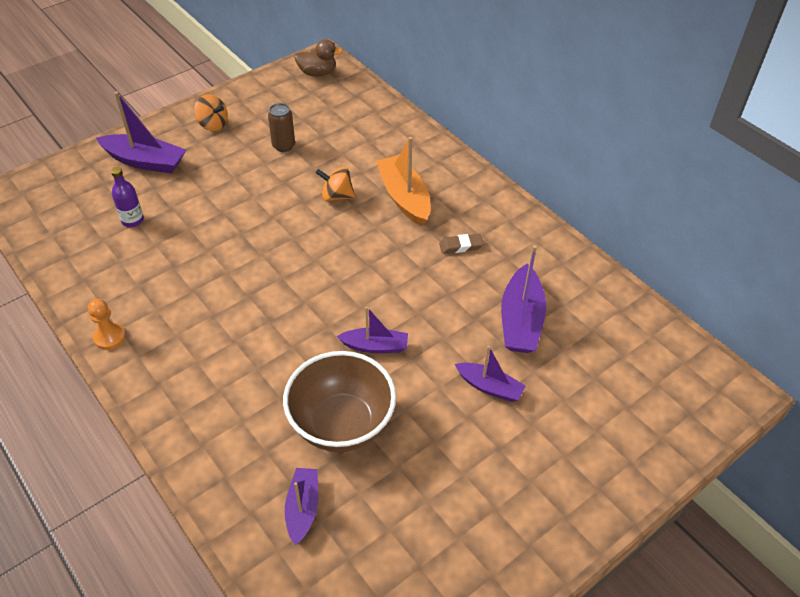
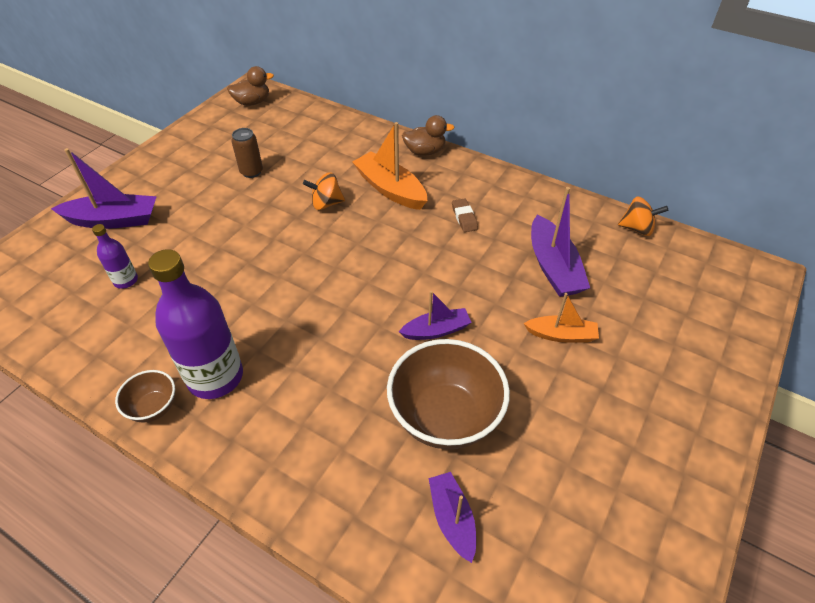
camera: 20 degrees left, 0 degrees up
(110, 337) = (154, 407): orange pawn -> brown bowl
(168, 327) = (215, 377): none -> purple bottle
(213, 124) = (170, 169): orange spinning top -> orange spinning top (637, 228)
(459, 167) = (425, 152): none -> brown duck
(461, 246) = (464, 217): brown eraser -> brown eraser turned 75 degrees counterclockwise
(489, 387) = (561, 335): purple boat -> orange boat

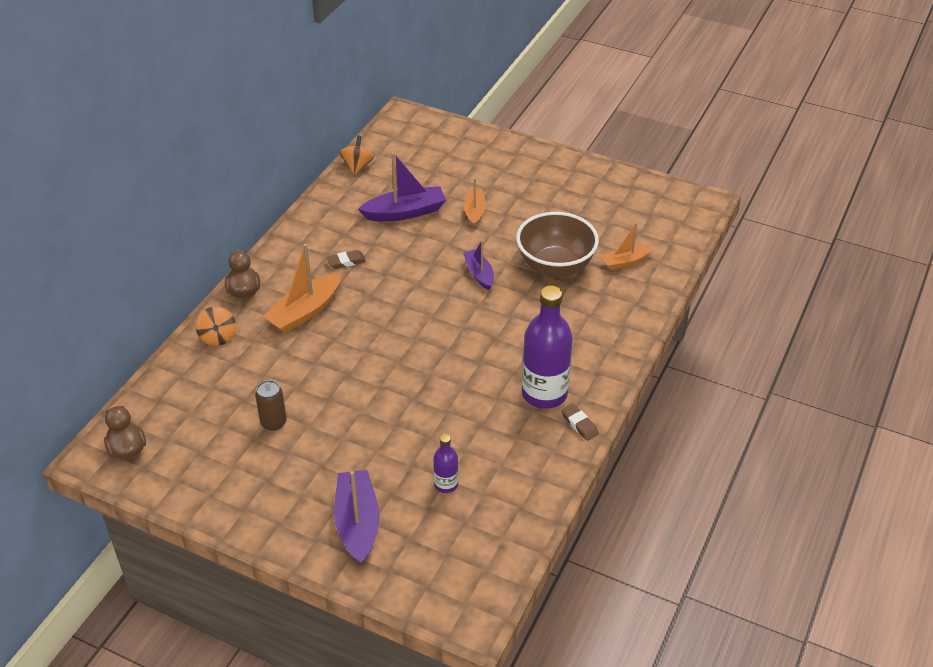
camera: 95 degrees left, 5 degrees down
(154, 407) = (579, 424): brown bowl -> brown eraser
(326, 203) = (327, 355): orange spinning top -> orange spinning top (218, 337)
(452, 519) = (626, 262): purple boat -> orange boat

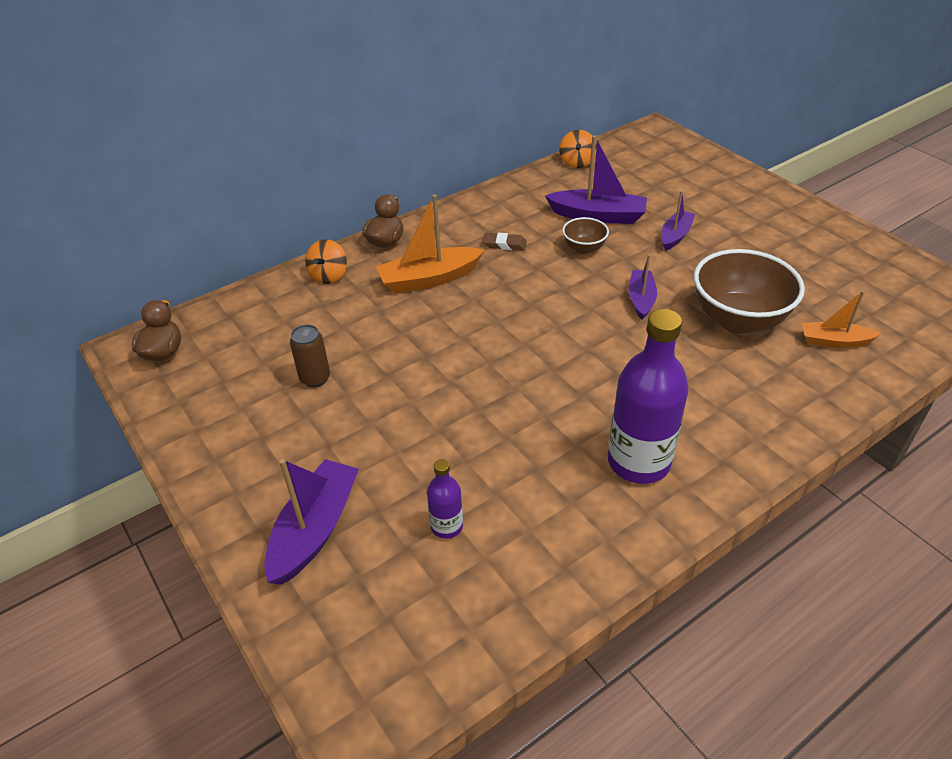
camera: 30 degrees right, 0 degrees up
(357, 166) = (577, 162): orange spinning top -> orange spinning top turned 150 degrees clockwise
(411, 245) = (584, 248): none -> brown bowl
(474, 212) = (675, 235): orange boat -> purple boat
(579, 424) = (662, 519): brown eraser -> none

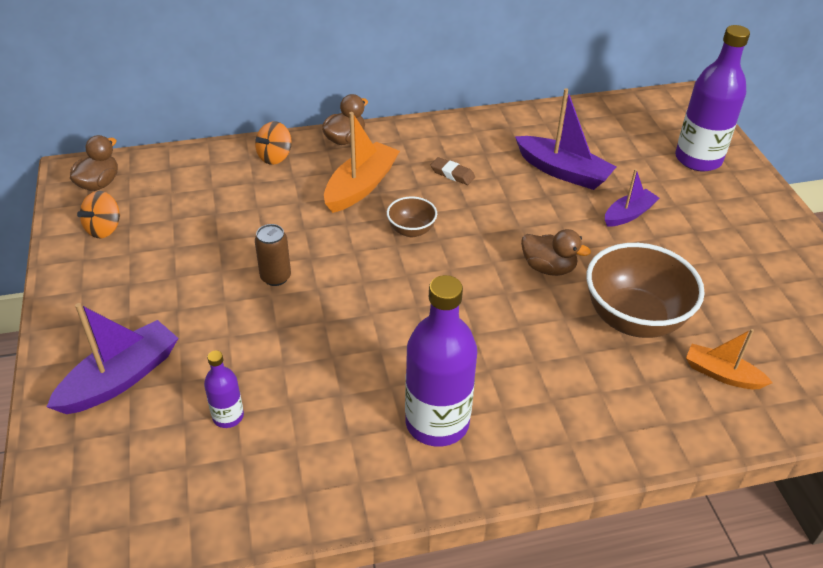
camera: 20 degrees right, 0 degrees up
(315, 378) = (204, 246): brown can -> brown can (275, 277)
(429, 279) = (361, 186): orange boat -> orange boat turned 120 degrees clockwise
(577, 162) = (579, 111): orange spinning top -> orange spinning top (104, 229)
(584, 248) = (526, 200): brown bowl -> brown bowl (411, 230)
(641, 299) = (548, 268): purple boat -> brown duck
(699, 175) = (698, 159): none -> purple bottle

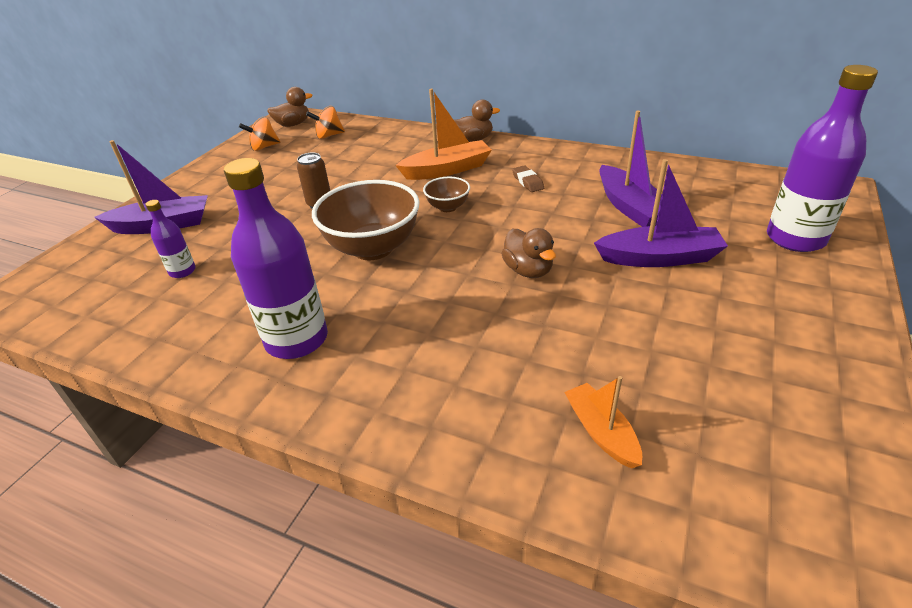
camera: 40 degrees right, 5 degrees down
(275, 157) = (412, 138): orange spinning top -> orange spinning top (328, 135)
(628, 214) = (659, 258): purple boat -> purple boat, size x1.61
(634, 319) = (562, 341): brown bowl -> brown bowl (373, 248)

